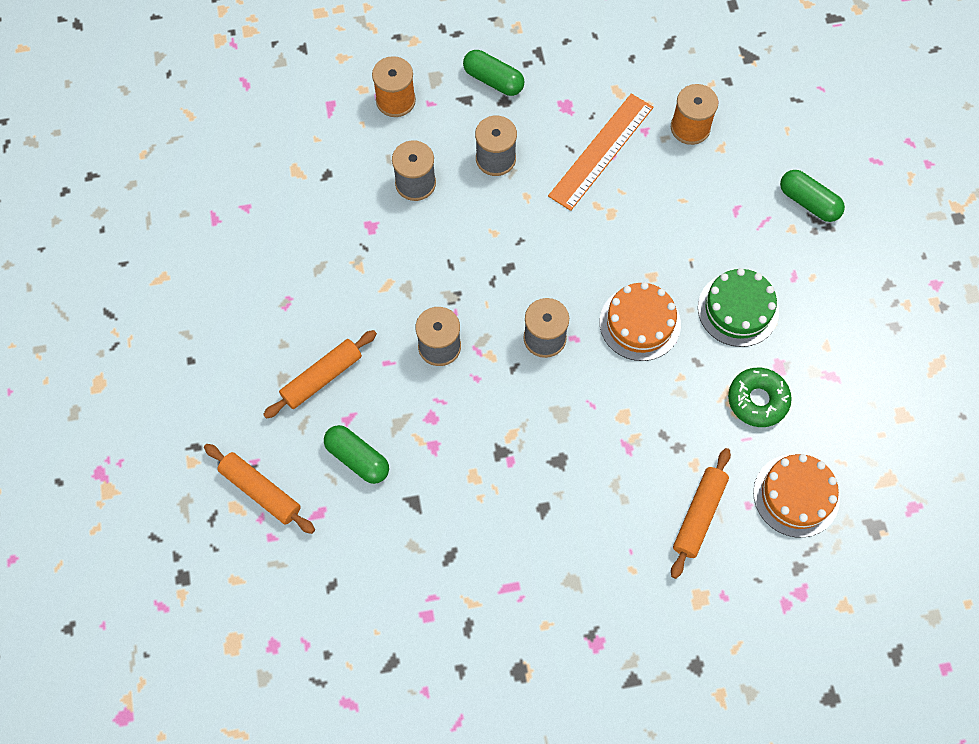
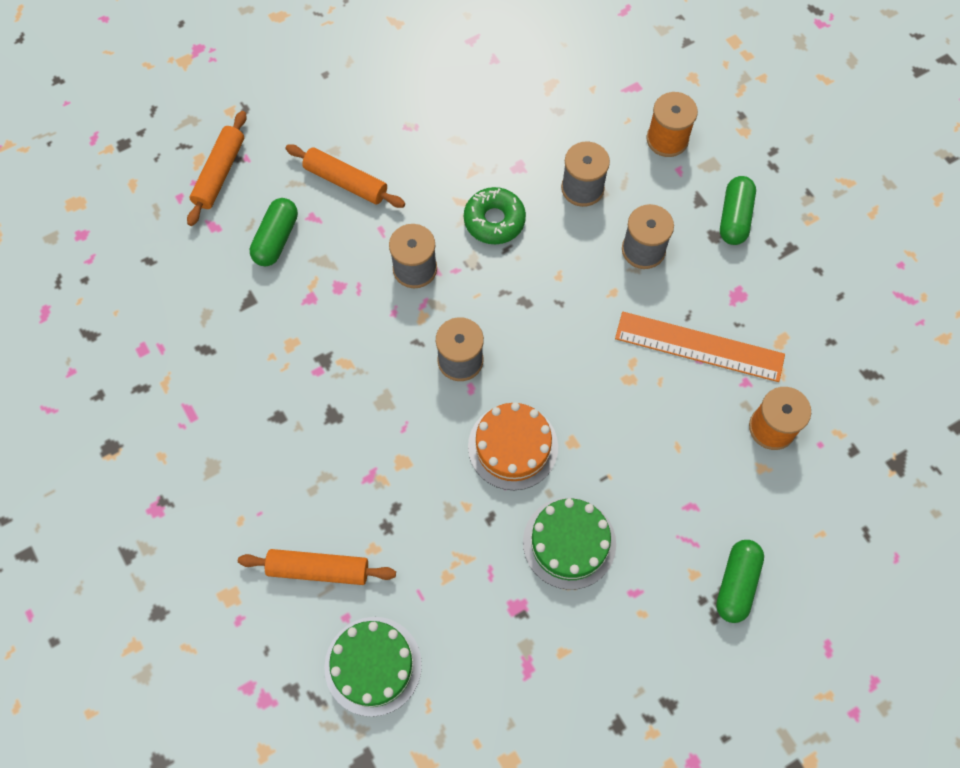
camera: 70 degrees right, 0 degrees up
(757, 400) = (469, 594): green donut -> green donut (494, 220)
(796, 495) = (373, 666): orange cake -> green cake

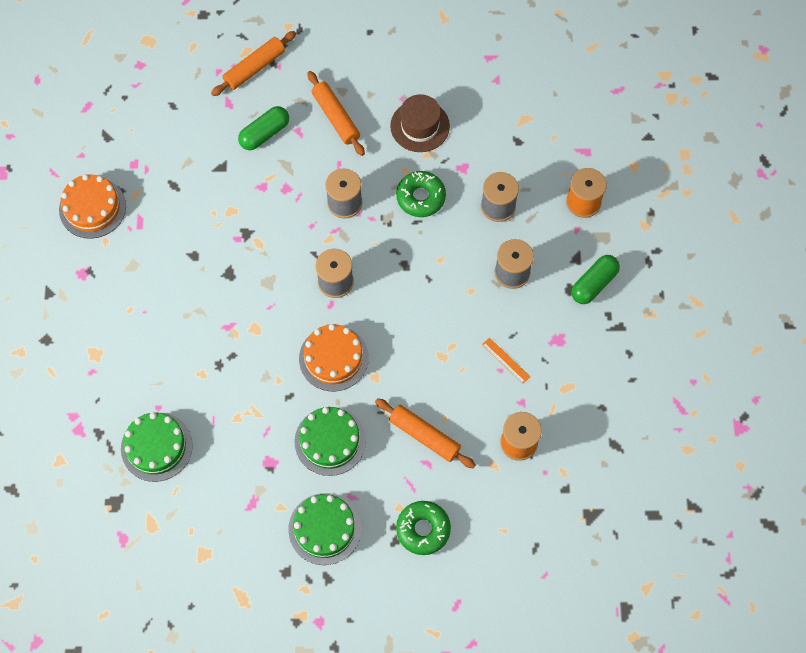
camera: 30 degrees right, 0 degrees up
(122, 426) = (92, 208): none -> orange cake
(318, 570) = (159, 368): orange rolling pin -> orange rolling pin (424, 436)
(444, 146) = (420, 126): none -> brown hat
(628, 648) = (324, 528): none -> green cake
(699, 346) = (506, 360): orange ruler -> orange ruler, size x0.43
(736, 584) = (423, 529): green capsule -> green donut

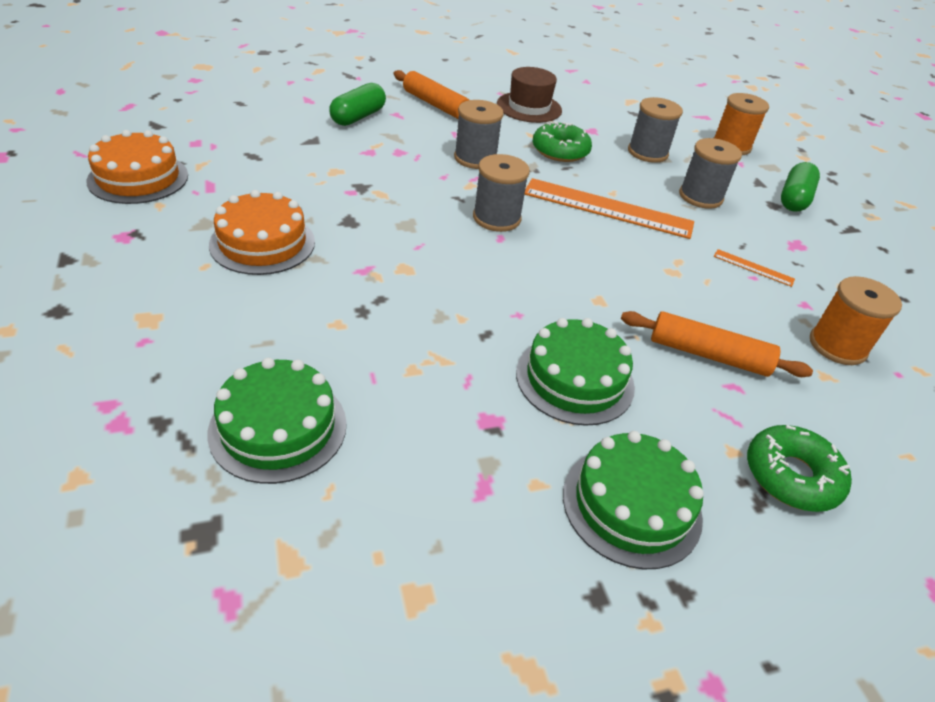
camera: 20 degrees left, 25 degrees down
(254, 68) = (331, 79): orange rolling pin -> none
(333, 358) = (531, 287): orange cake -> orange cake (262, 243)
(426, 279) = (607, 208): none -> orange ruler

